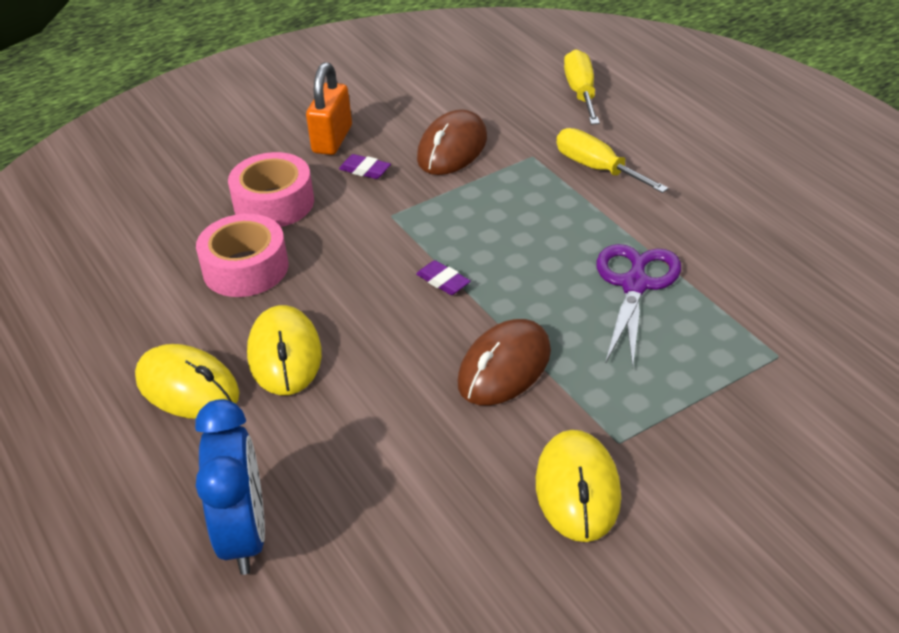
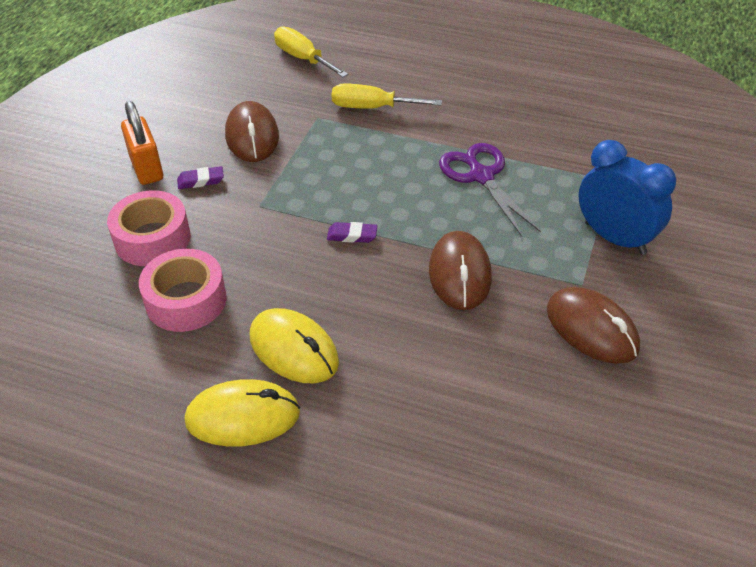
camera: 40 degrees left, 5 degrees up
(244, 536) = (414, 499): blue clock -> blue clock (615, 238)
(577, 490) = (592, 329): yellow mouse -> brown mouse

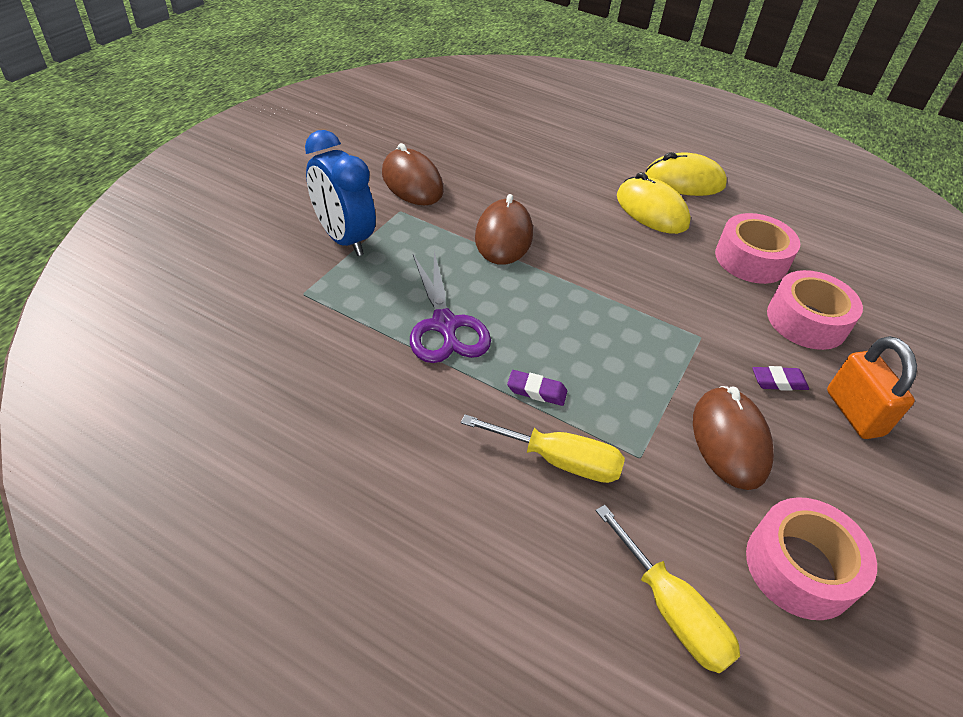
camera: 175 degrees left, 0 degrees up
(225, 83) = (799, 567): none -> pink tape
(352, 235) = (600, 287): purple eraser -> purple eraser (536, 391)

